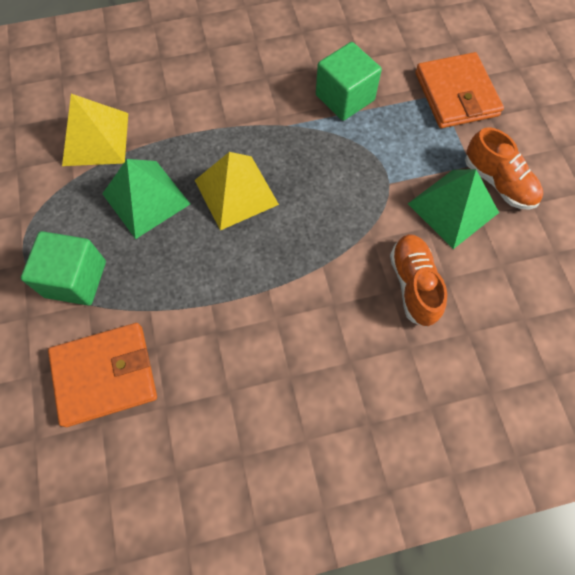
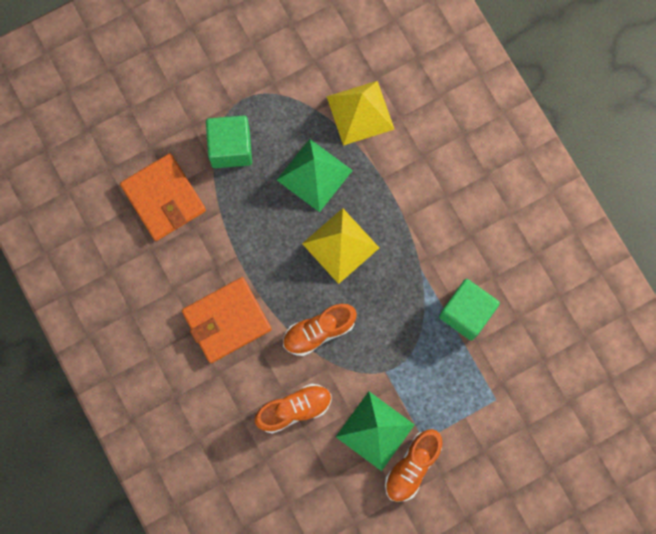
camera: 75 degrees right, 10 degrees up
(328, 237) = (319, 331): none -> orange shoe
(456, 94) = (500, 415): orange wallet -> orange wallet (227, 321)

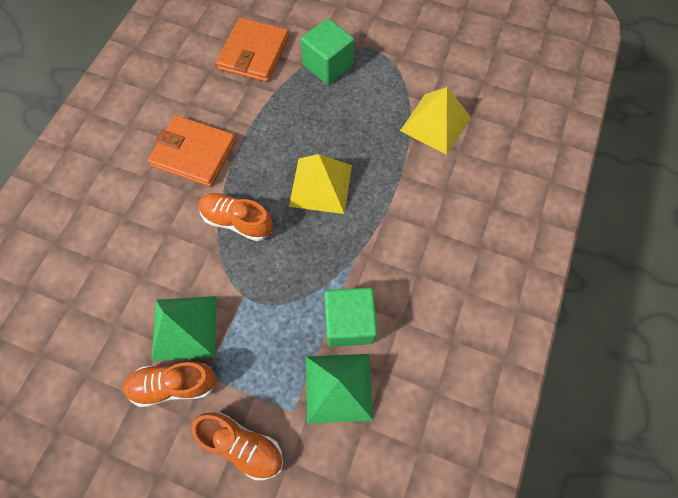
camera: 50 degrees right, 10 degrees down
(294, 409) = (157, 251): orange shoe -> orange shoe (242, 445)
(314, 175) = (359, 128): green pyramid -> green pyramid (338, 387)

